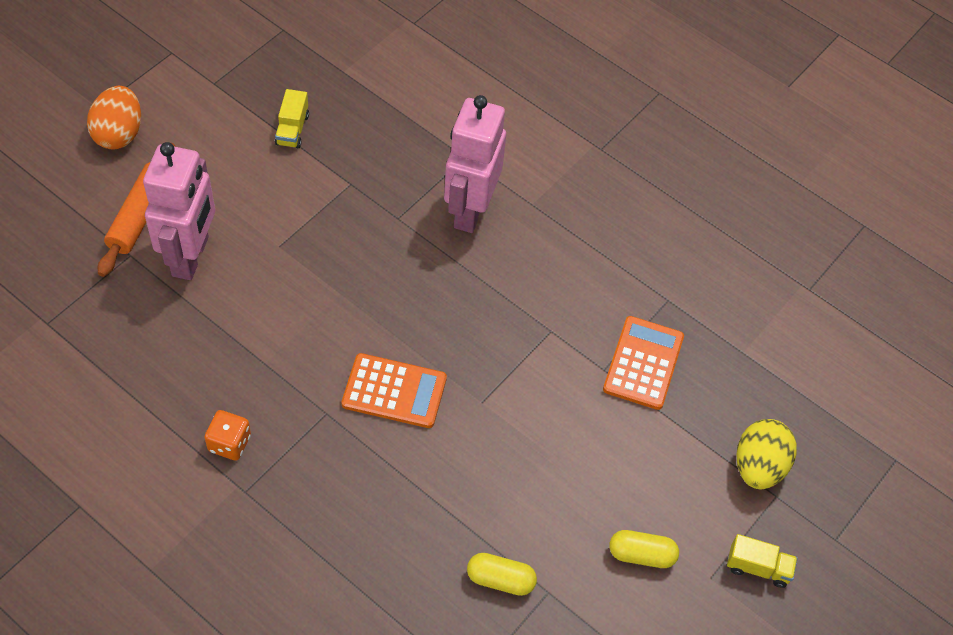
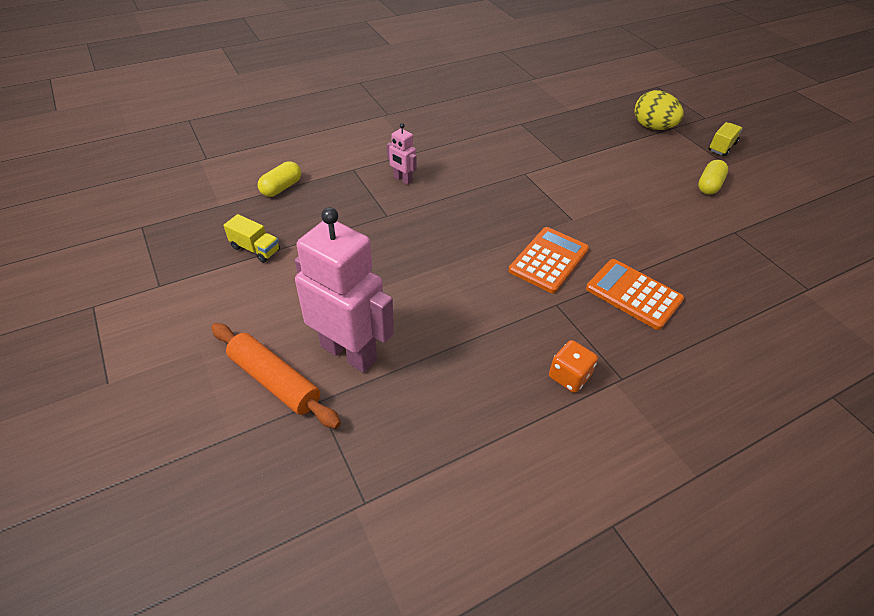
camera: 65 degrees left, 10 degrees down
(119, 134) = (158, 373): orange egg -> none
(470, 210) = (402, 179): pink robot -> pink robot, size x0.46
(500, 579) = (723, 250): yellow capsule -> yellow capsule (281, 188)
(643, 363) = (565, 145): orange calculator -> orange calculator (633, 294)

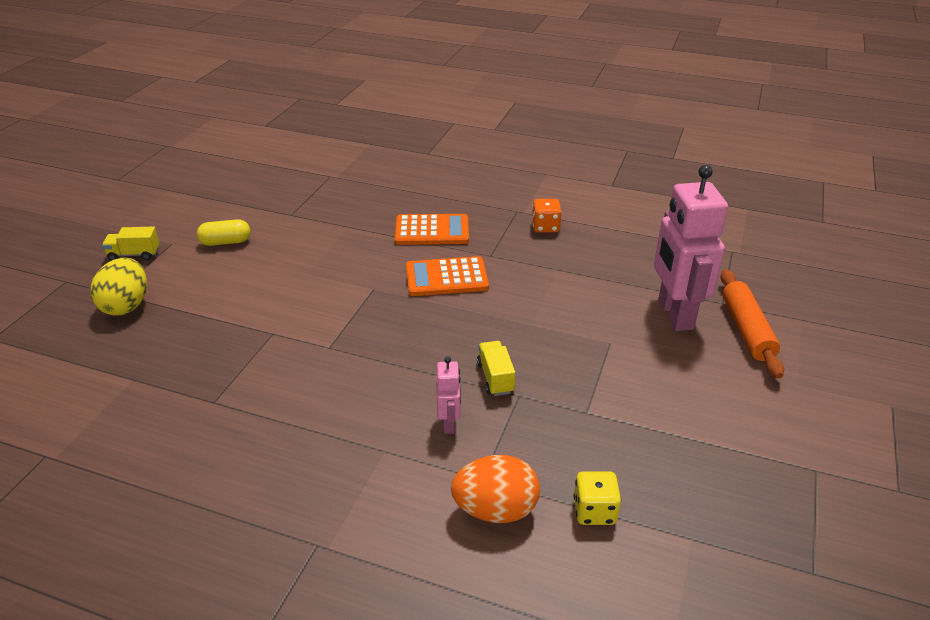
camera: 130 degrees left, 10 degrees down
(255, 249) = (688, 446): yellow truck -> yellow truck (495, 378)
(281, 188) = (594, 511): yellow capsule -> yellow dice
(330, 162) = (495, 510): none -> orange egg
(633, 294) = (432, 231): orange calculator -> orange calculator turned 90 degrees counterclockwise

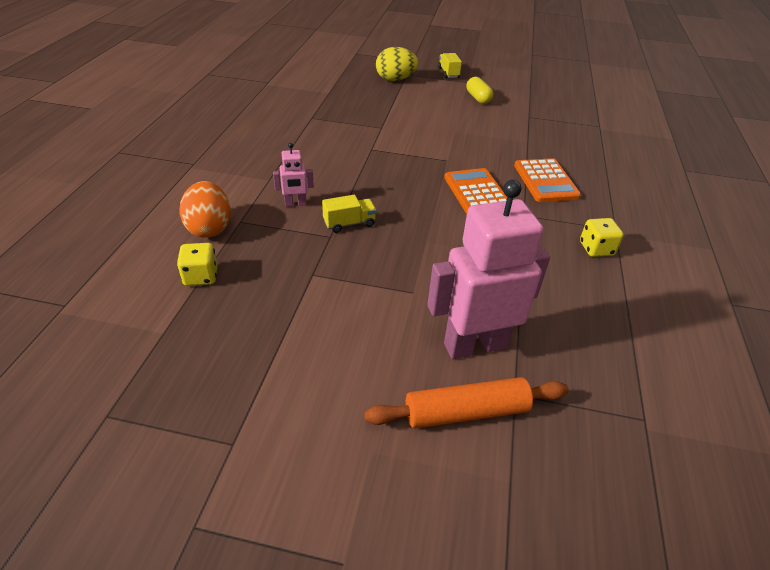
camera: 80 degrees right, 5 degrees up
(545, 227) = (596, 249): orange dice -> yellow dice

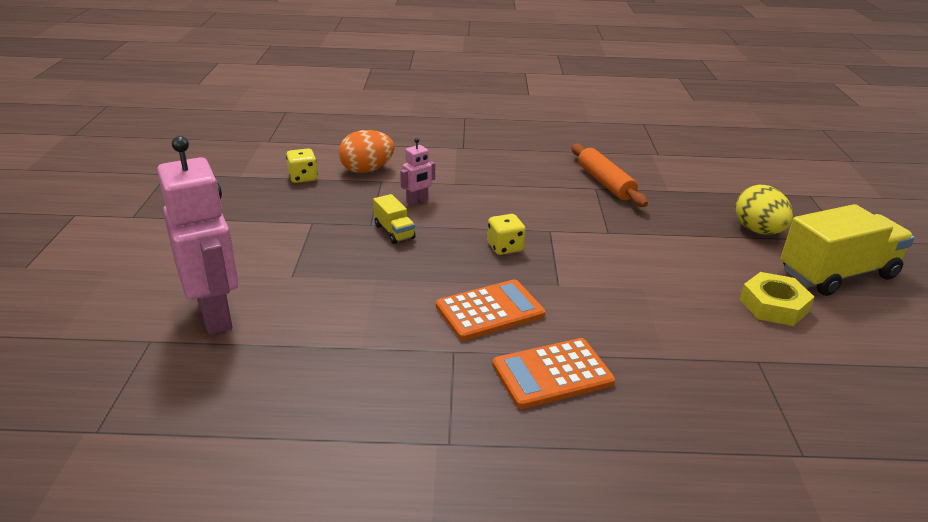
camera: 80 degrees right, 10 degrees down
(295, 204) = (417, 201): pink robot -> pink robot turned 105 degrees counterclockwise
(448, 73) = (837, 274): yellow truck -> yellow truck, size x2.14
(466, 412) = (135, 312): orange rolling pin -> orange rolling pin (605, 183)
(478, 98) = (773, 306): yellow capsule -> yellow nut
(596, 249) = (393, 417): yellow dice -> yellow dice (505, 247)

